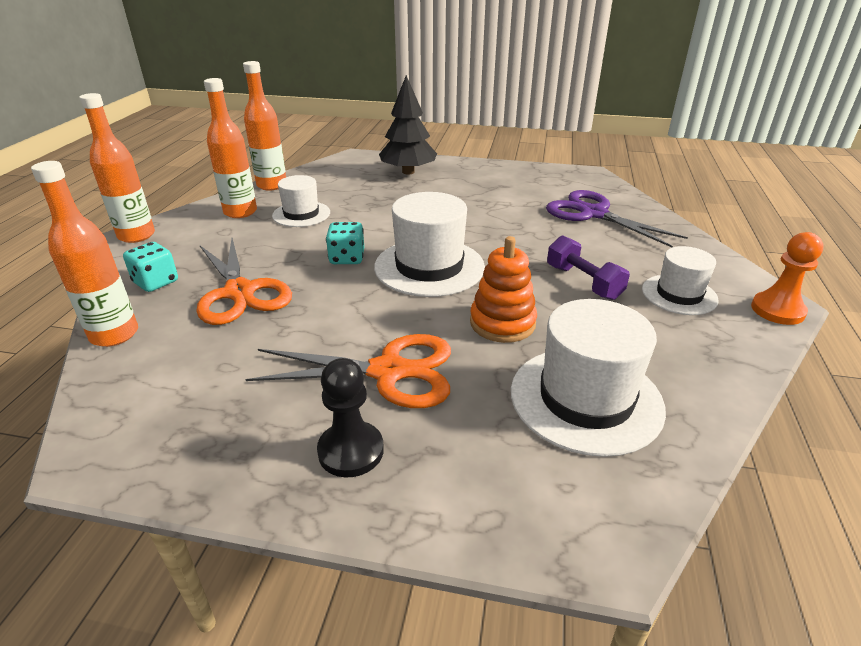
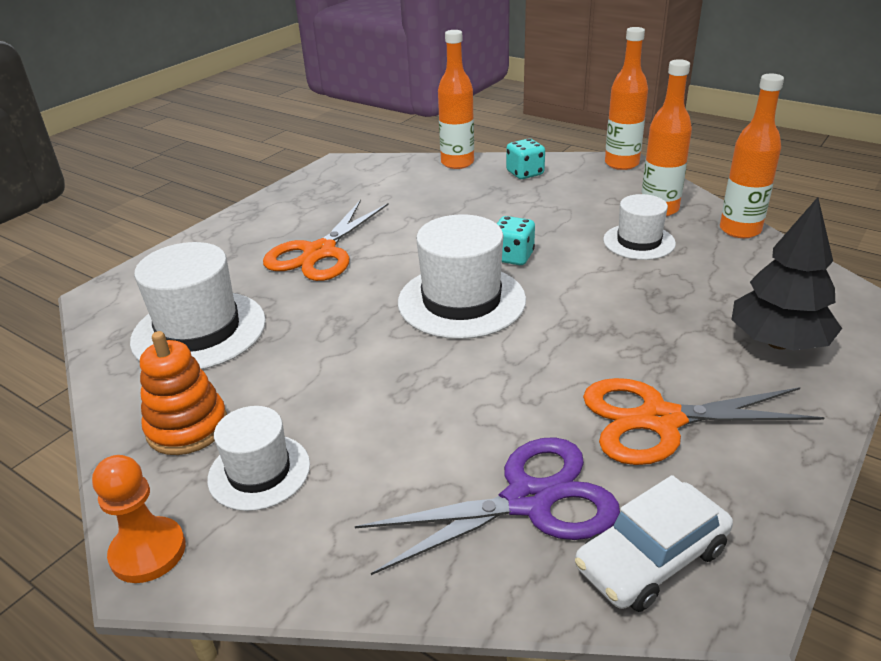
camera: 115 degrees right, 0 degrees up
(240, 292) = (483, 204): orange scissors -> orange scissors (659, 420)
(351, 451) = (262, 230): black pawn -> none
(502, 323) = (328, 319): orange stacking toy -> orange stacking toy (187, 427)
(583, 282) = (349, 400): purple dumbbell -> none
(591, 187) = (651, 558): none -> white car

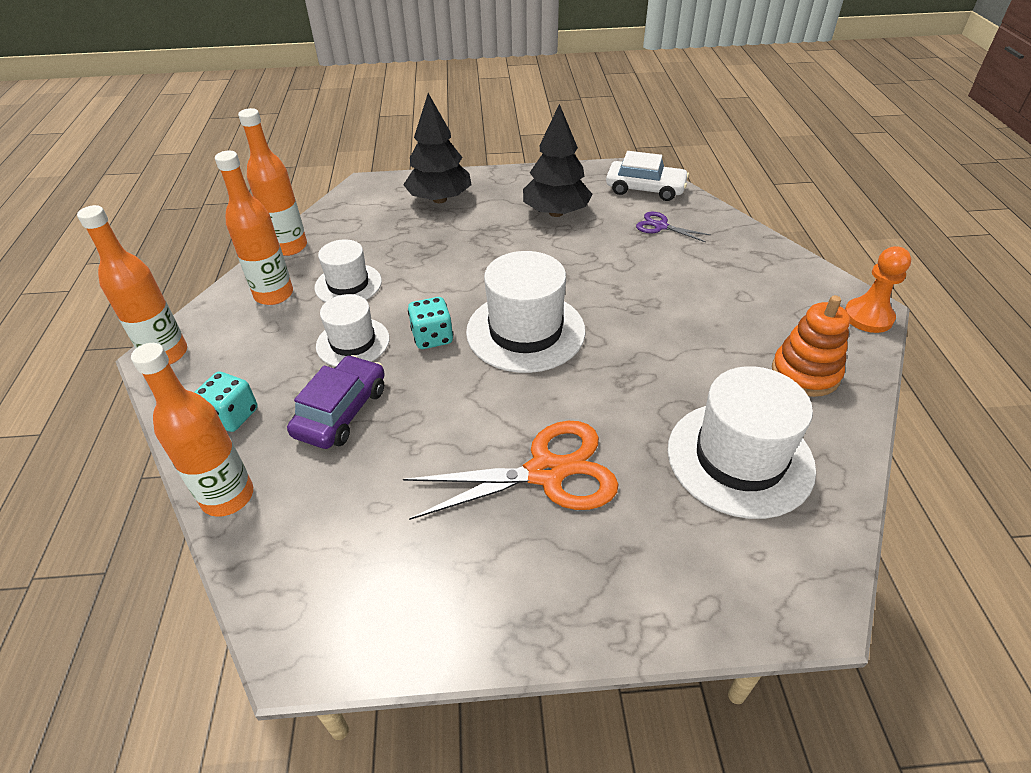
camera: 130 degrees left, 10 degrees up
(259, 472) = (778, 316): white hat -> white hat (353, 342)
(479, 204) = (341, 411): none -> purple car
(529, 500) = (660, 226): purple scissors -> purple scissors, size x0.50
(659, 420) = (556, 212): orange scissors -> black tree

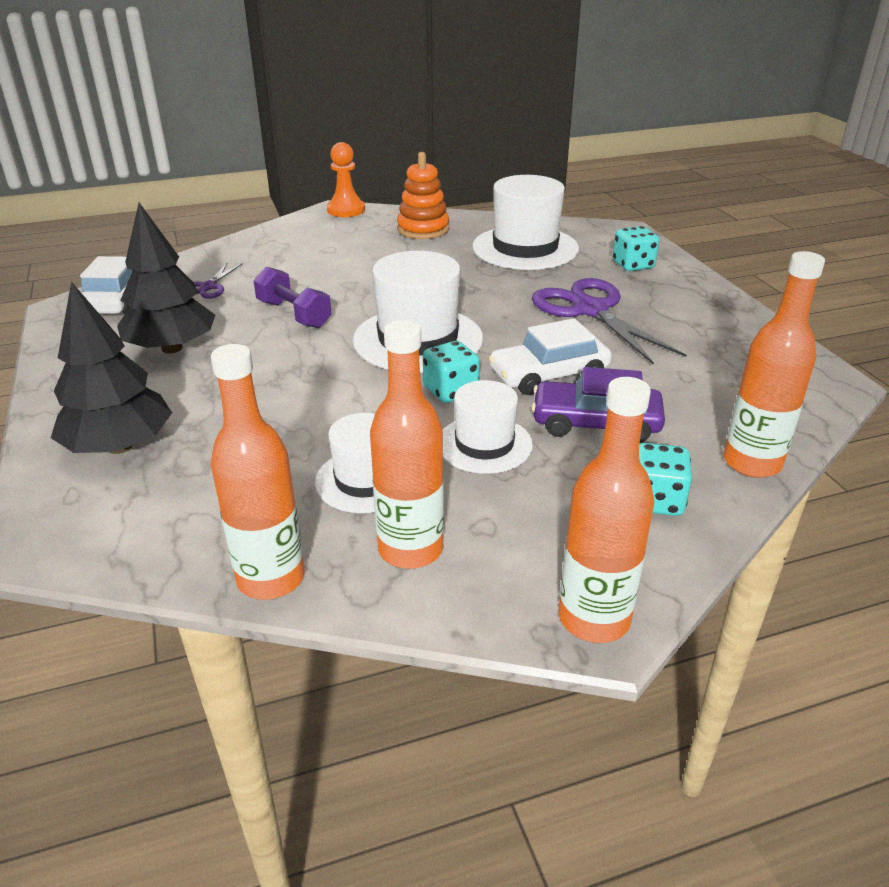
camera: 105 degrees left, 10 degrees down
(429, 402) = (549, 375): none -> white car
(546, 472) = (590, 310): orange scissors -> purple scissors
(595, 267) = (294, 314): none -> purple dumbbell
(670, 565) = (633, 265): none -> turquoise dice

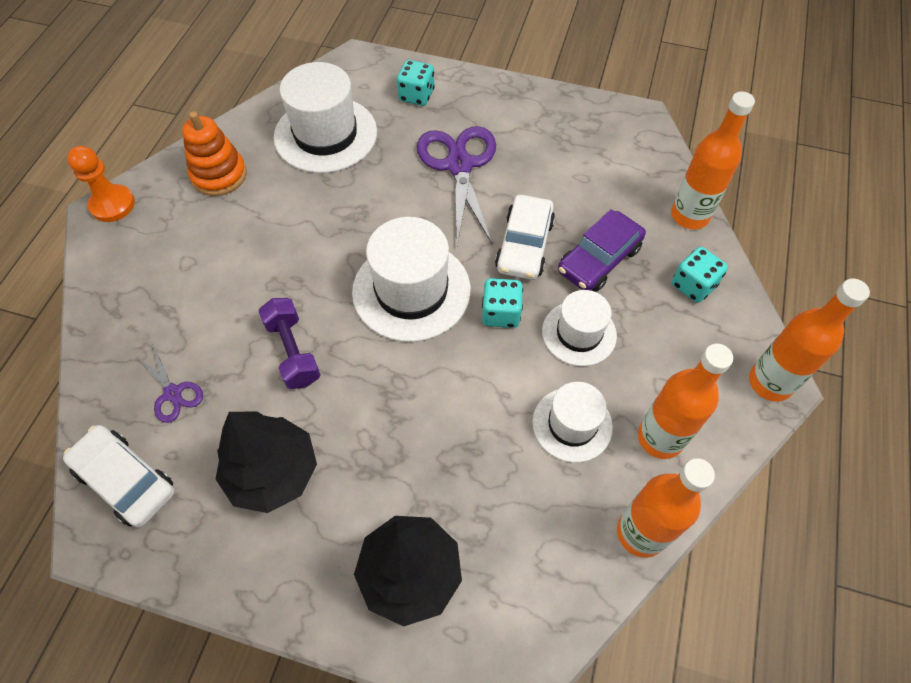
camera: 55 degrees left, 25 degrees up
(294, 314) = (293, 351): purple dumbbell -> purple dumbbell turned 75 degrees clockwise
(590, 310) = (459, 165): purple scissors -> purple scissors turned 75 degrees clockwise

